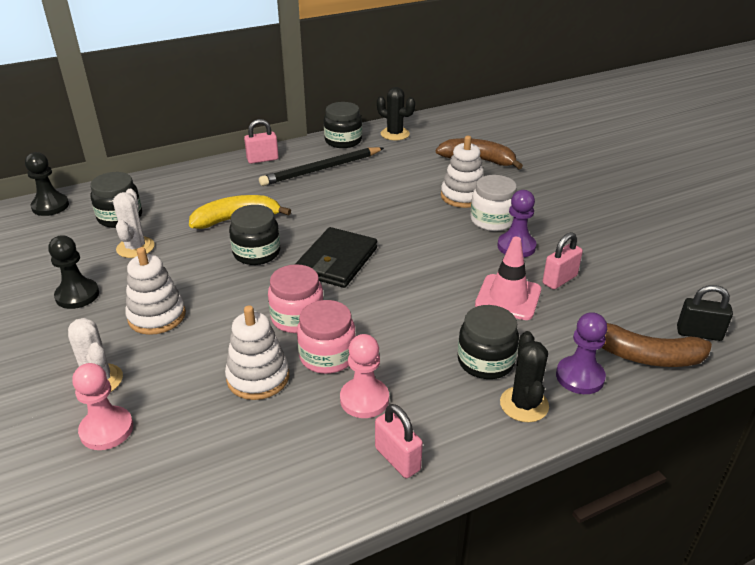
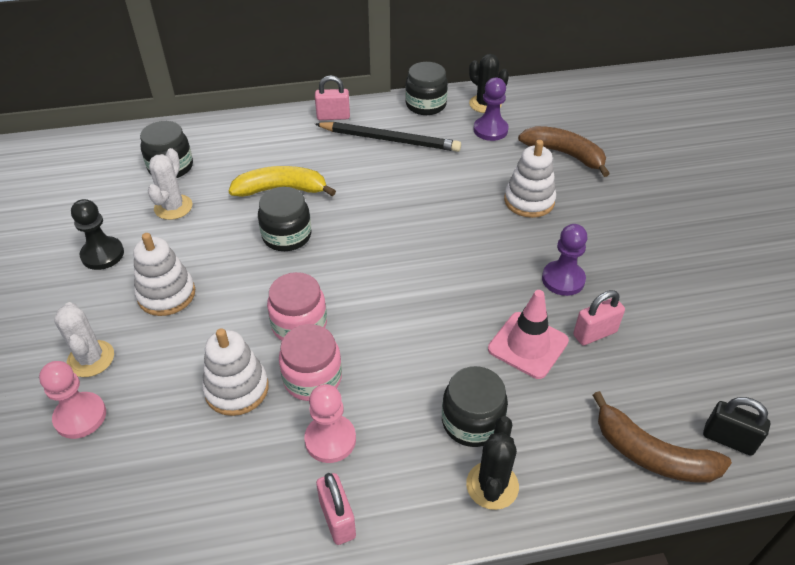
camera: 15 degrees right, 10 degrees up
(50, 206) = (111, 142): black pawn -> none
(322, 169) = (389, 139): black pencil -> black pencil turned 150 degrees counterclockwise
(336, 261) = (363, 262): black wallet -> none
(492, 220) = (549, 239): white jar -> none
(580, 377) = (567, 465): purple pawn -> purple pawn (490, 130)

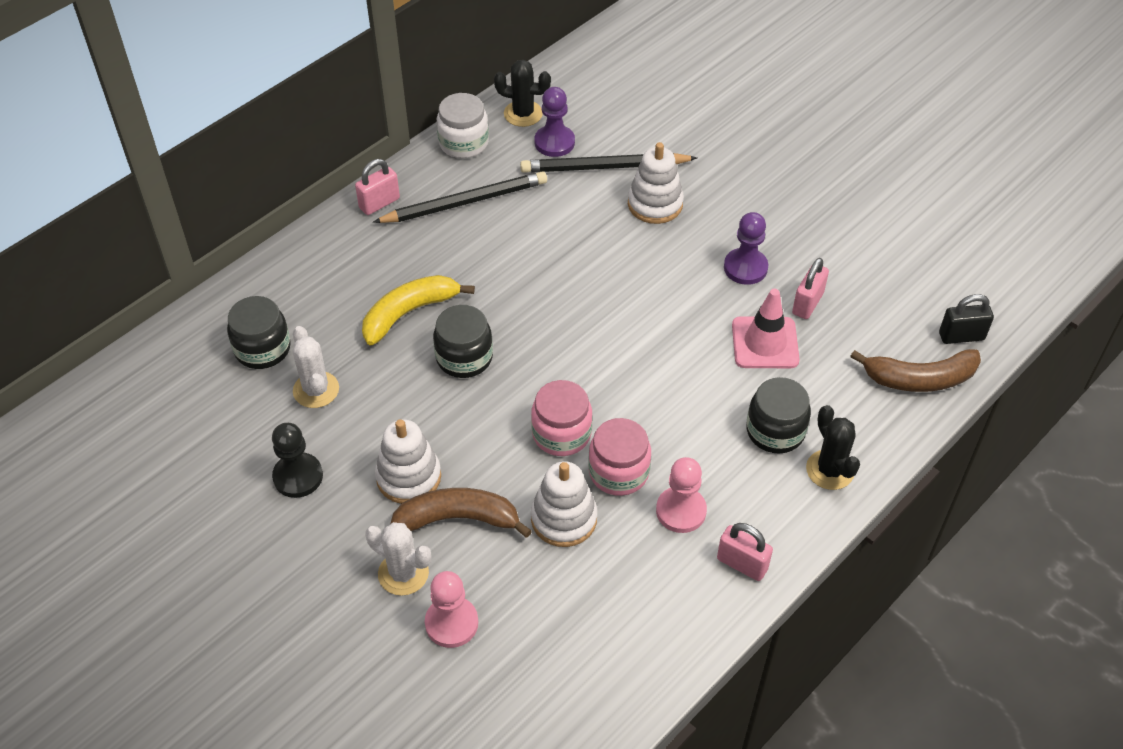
camera: 35 degrees left, 5 degrees up
(426, 105) = (463, 143): black jar -> white jar
(513, 160) = (605, 167): none -> black pencil
(564, 154) = (646, 137): brown banana -> brown banana (458, 519)

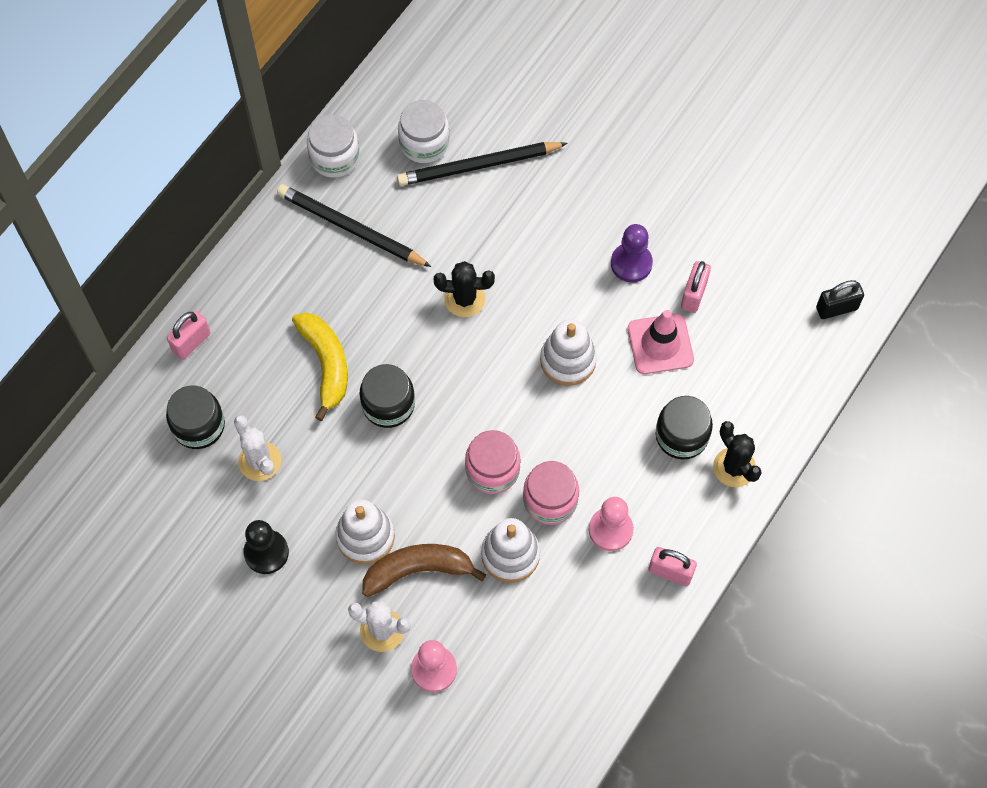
camera: 10 degrees left, 15 degrees up
(379, 203) = (268, 243): pink padlock -> pink padlock (191, 342)
(409, 313) = (326, 364): yellow banana -> yellow banana turned 120 degrees clockwise
(464, 202) = (351, 229): black pencil -> black pencil turned 120 degrees counterclockwise
(523, 114) = (386, 112): black cactus -> black cactus (464, 299)
(554, 142) = (424, 143): purple pawn -> white jar
(655, 204) = (535, 203): white stacking toy -> white stacking toy (568, 360)
(919, 379) = (803, 360): brown banana -> none

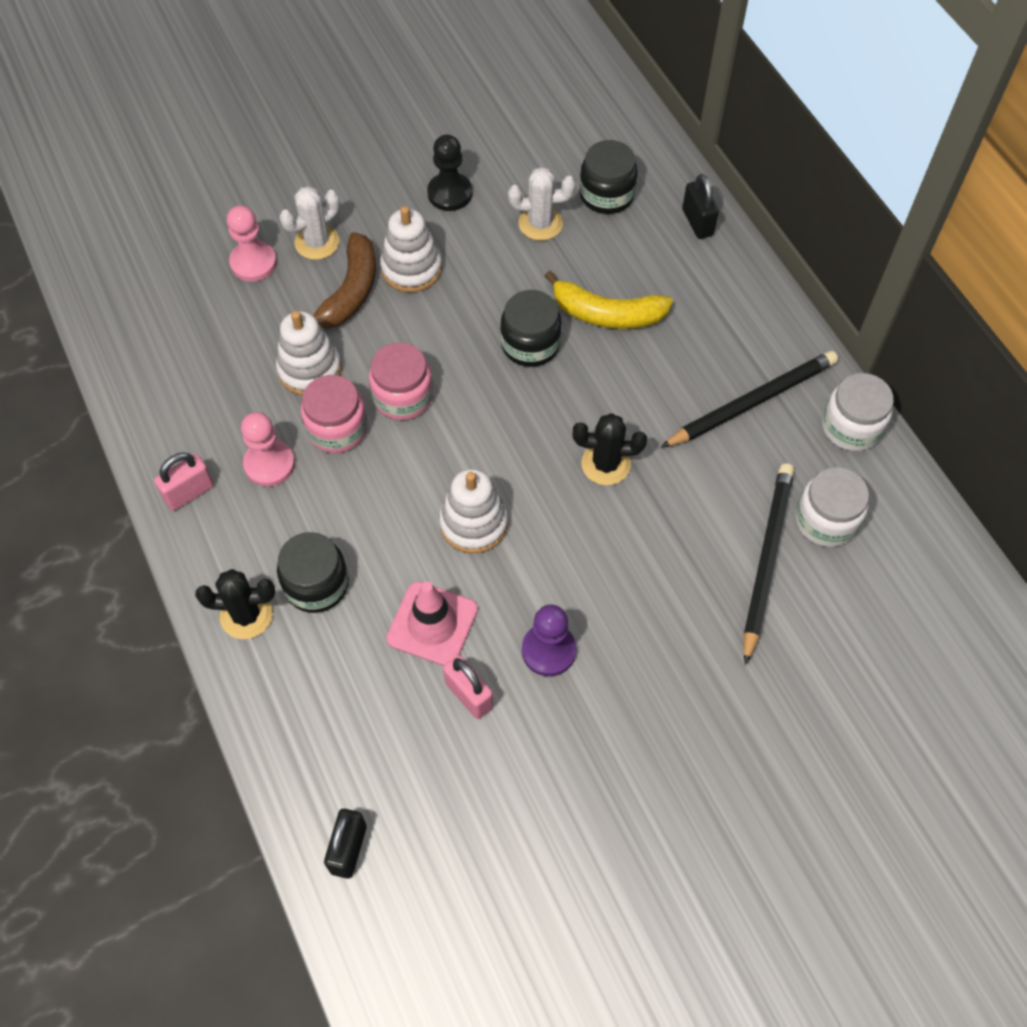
camera: 120 degrees right, 5 degrees down
(191, 342) = (697, 222): pink padlock -> black padlock
(464, 299) = (606, 464): black cactus -> black cactus turned 60 degrees clockwise

